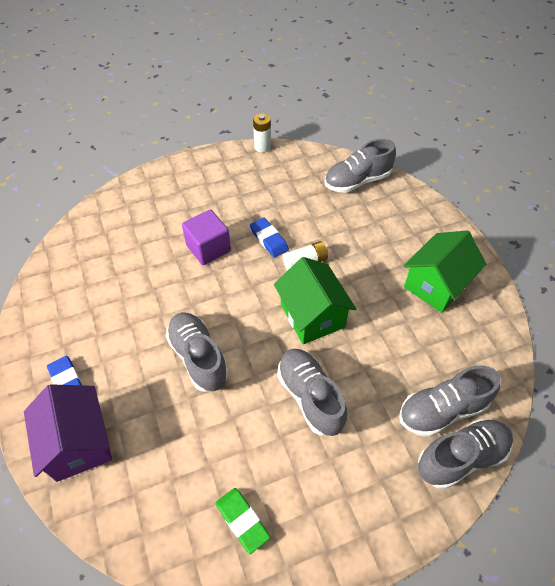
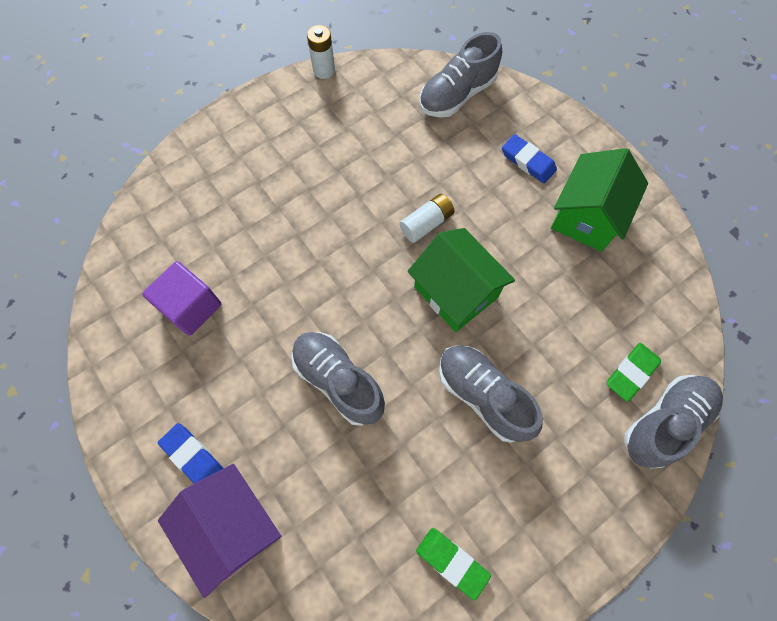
camera: 15 degrees left, 15 degrees up
(208, 248) = (302, 232): purple cube -> purple cube (191, 307)
(269, 239) = (373, 202): blue eraser -> blue eraser (528, 161)
(442, 410) = (631, 372): grey shoe -> green eraser

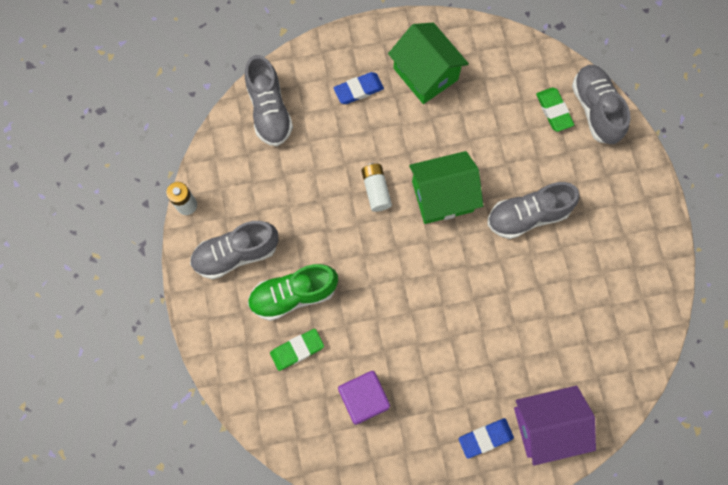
camera: 65 degrees left, 5 degrees up
(275, 195) = (293, 295): none -> green shoe
(338, 381) = (473, 310): grey shoe -> grey shoe (236, 254)
(452, 562) = (627, 289): green eraser -> green eraser (297, 350)

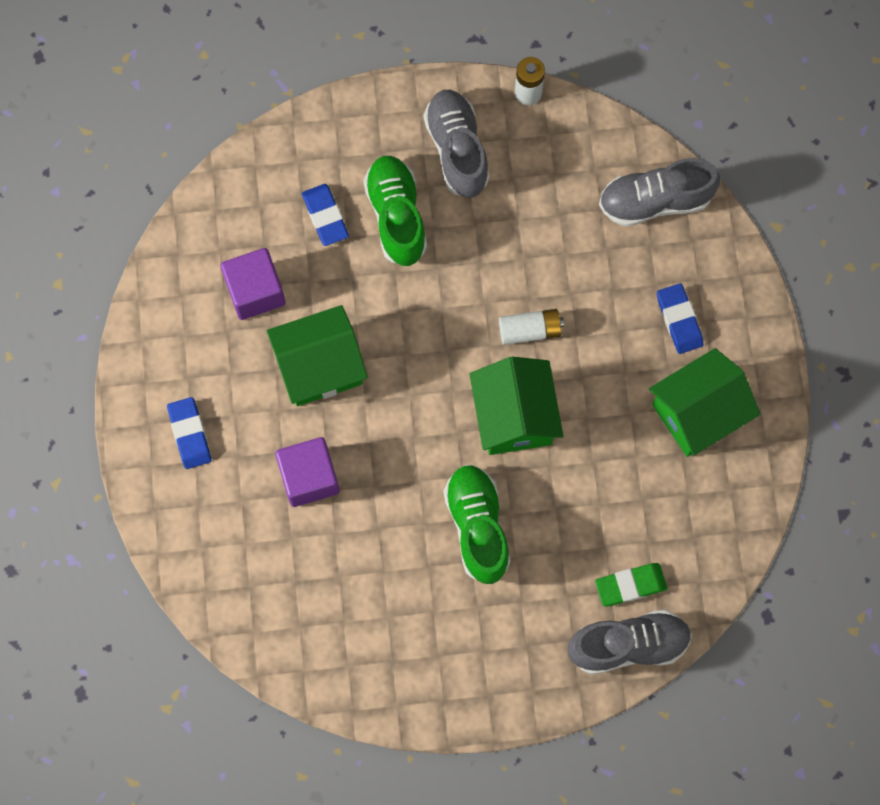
camera: 95 degrees right, 0 degrees up
(297, 350) = (325, 216): green eraser -> blue eraser
(420, 342) = (319, 366): none -> green house
(507, 341) = (309, 477): none -> purple cube
(527, 216) = (477, 527): grey shoe -> green shoe
(546, 426) = (195, 512): purple house -> none

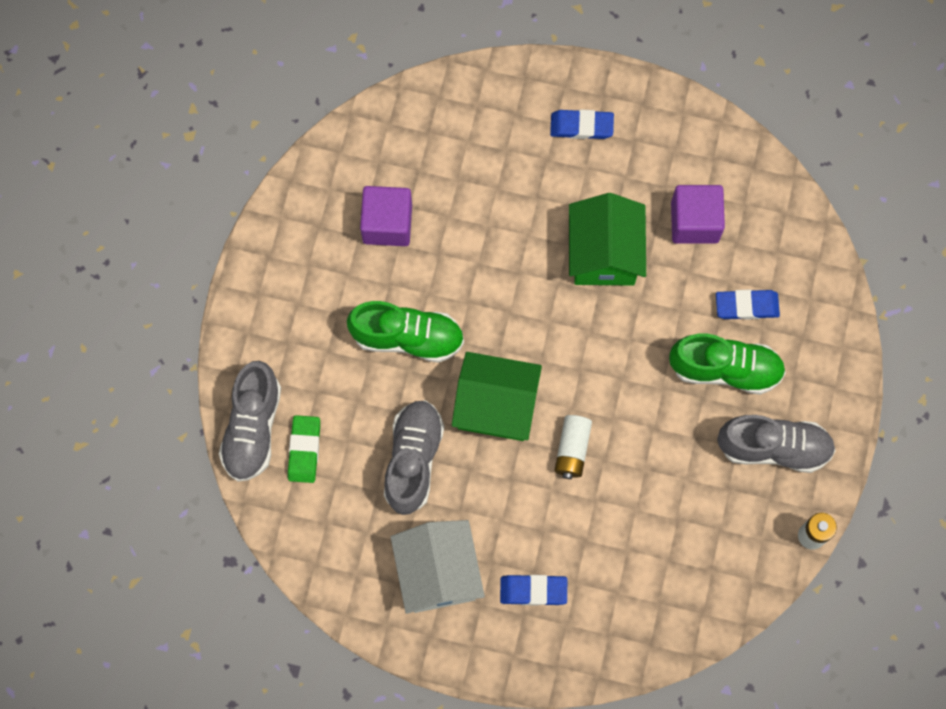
camera: 110 degrees right, 0 degrees up
(309, 477) = (506, 211): purple cube -> purple cube (387, 224)
(655, 201) = (659, 614): grey shoe -> grey shoe (413, 459)
(698, 413) = (438, 572): green house -> white house

